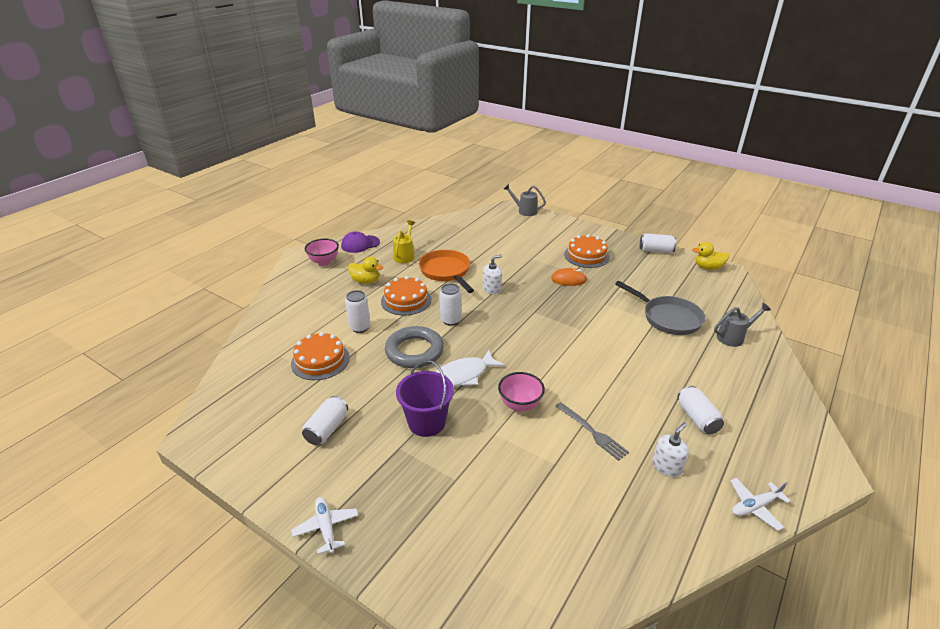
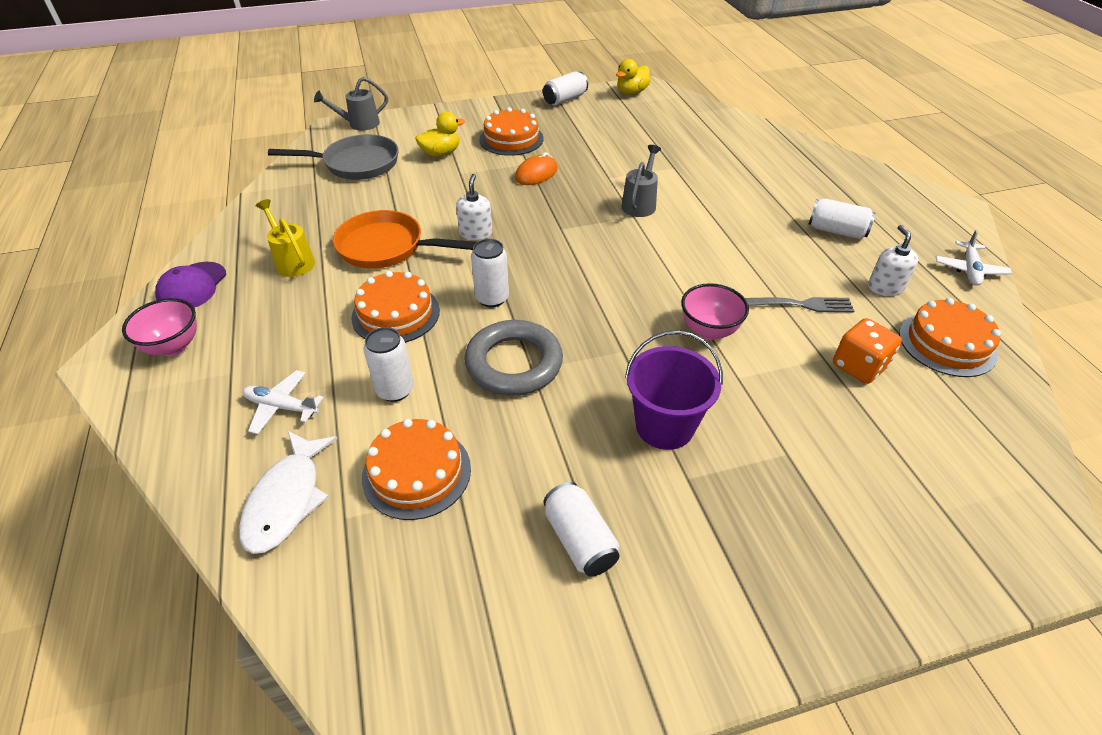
camera: 50 degrees left, 10 degrees up
(326, 527) = (778, 638): white plane -> white plane (282, 407)
(366, 281) = (294, 328): yellow duck -> yellow duck (441, 153)
(463, 375) = (610, 346): white fish -> white fish (287, 500)
(567, 483) = (859, 366): none -> orange dice
(646, 521) = (947, 343): none -> orange cake
(668, 318) = (678, 158): grey pan -> grey pan (356, 164)
(734, 337) = (747, 144): grey watering can -> grey watering can (640, 203)

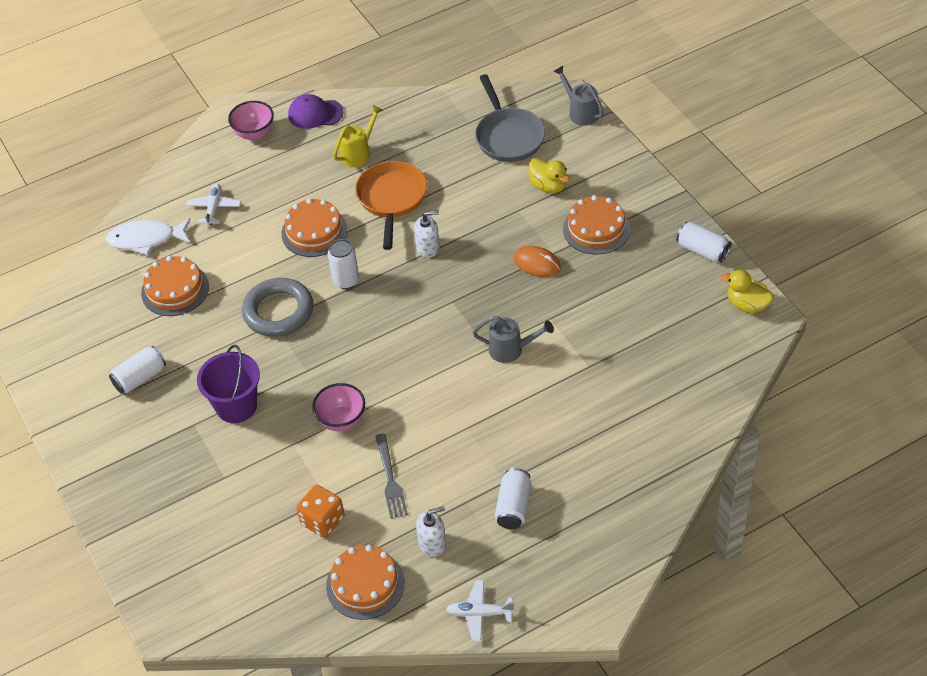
camera: 80 degrees right, 5 degrees up
(395, 390) = (239, 257): white can -> none

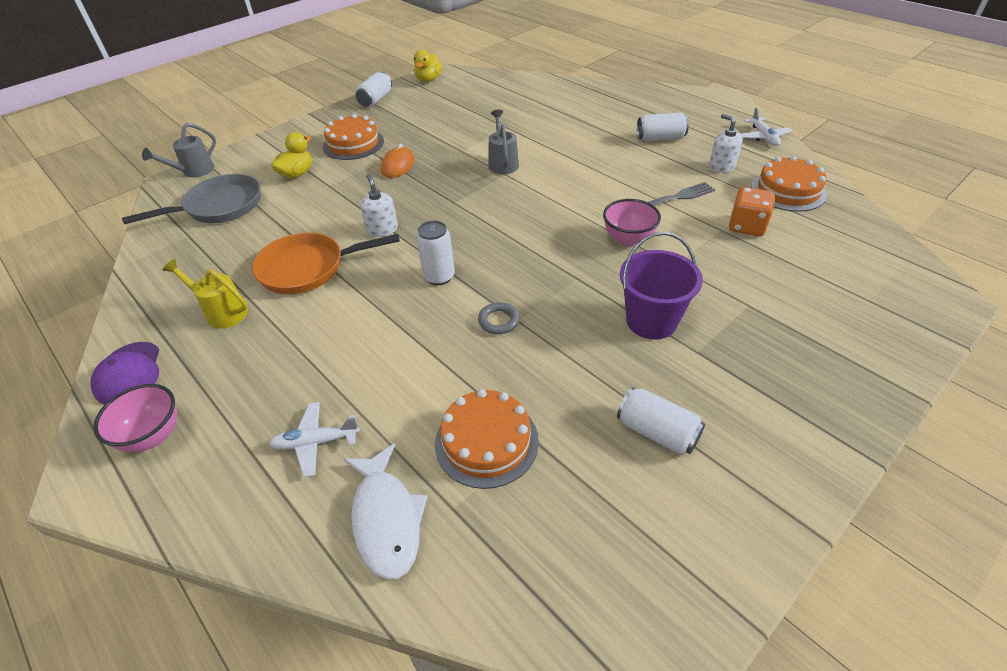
camera: 105 degrees left, 5 degrees down
(278, 311) = (499, 321): grey ring -> grey ring, size x0.46
(314, 232) = (362, 320): orange cake -> none

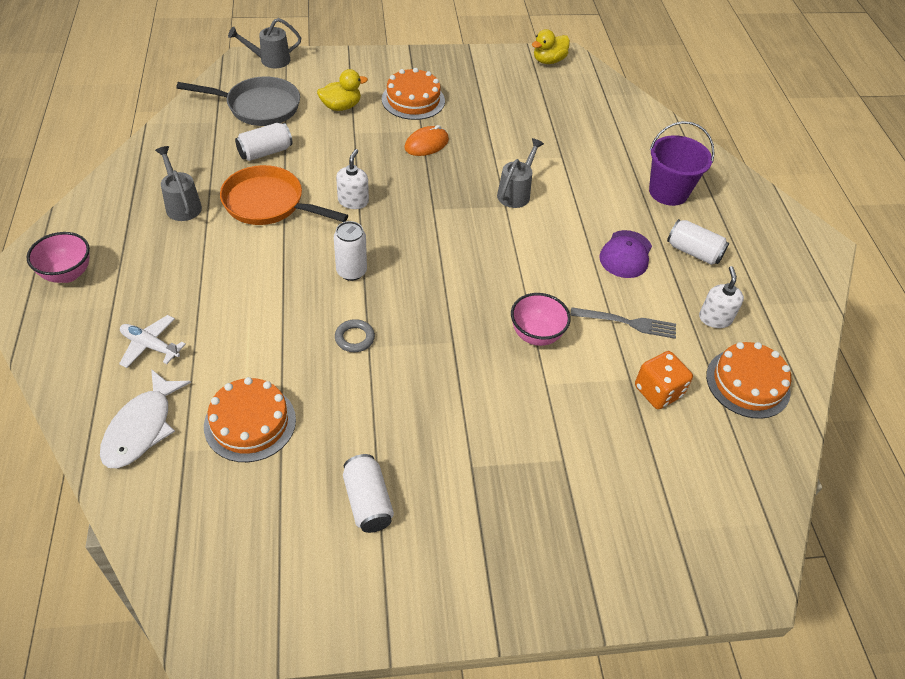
camera: 30 degrees right, 5 degrees up
(129, 373) = (90, 217): purple cap -> purple cap (626, 254)
(222, 312) = (182, 205): yellow watering can -> grey watering can
(376, 99) = (479, 60): white can -> white can (265, 152)
(651, 321) = (467, 417): purple bucket -> purple bucket (668, 192)
(763, 137) = (803, 313): white plane -> none

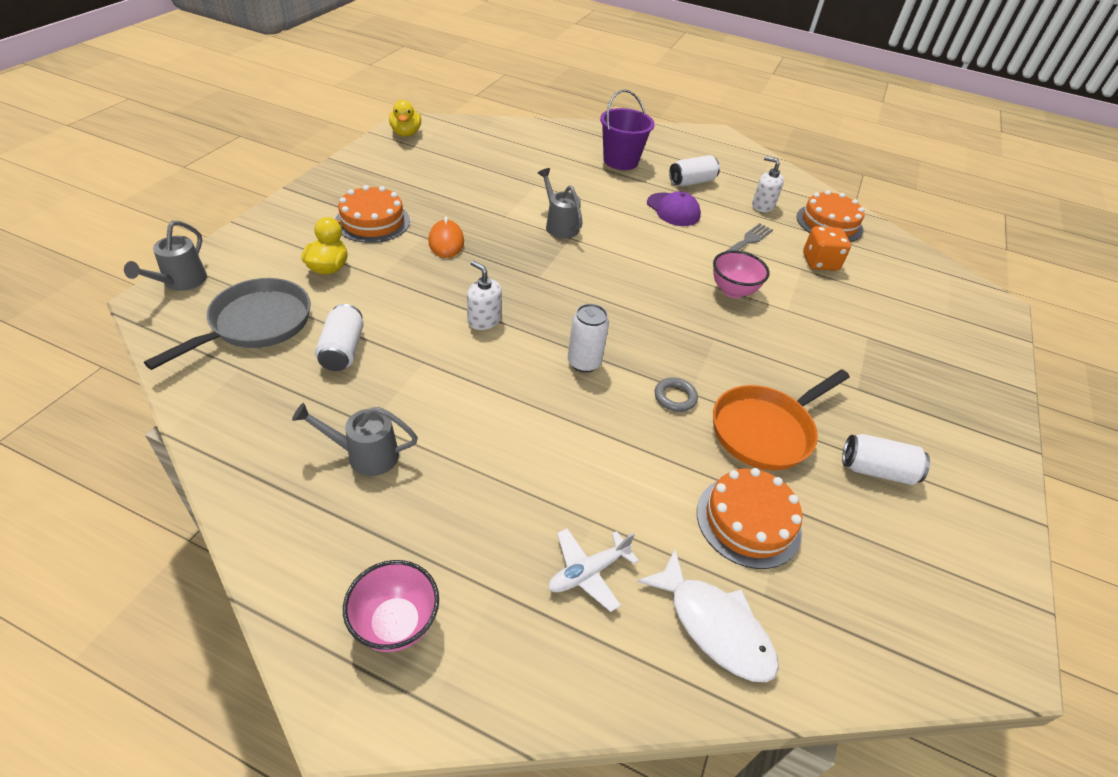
camera: 60 degrees left, 5 degrees down
(268, 203) = (431, 381): orange pan -> orange pan (765, 430)

